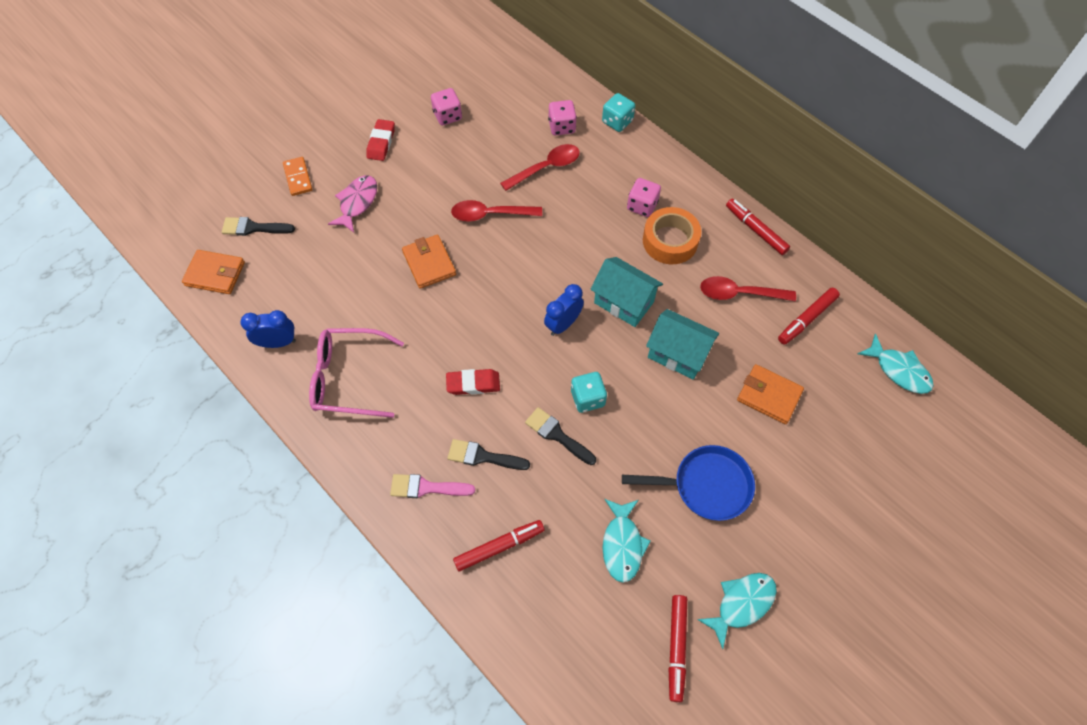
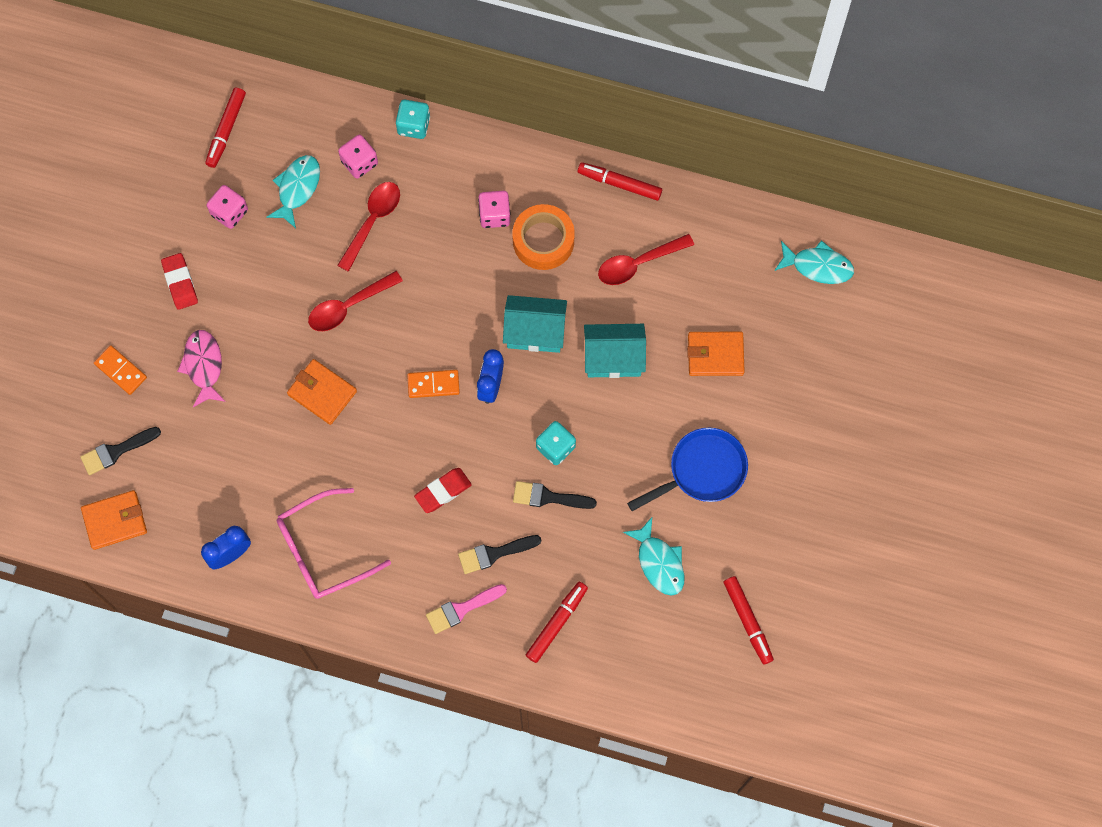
camera: 30 degrees left, 10 degrees up
(518, 300) = (433, 385): none -> orange domino
(741, 604) = (782, 556): turquoise fish -> turquoise fish (297, 188)
(807, 319) = (713, 257): red marker -> red marker (226, 130)

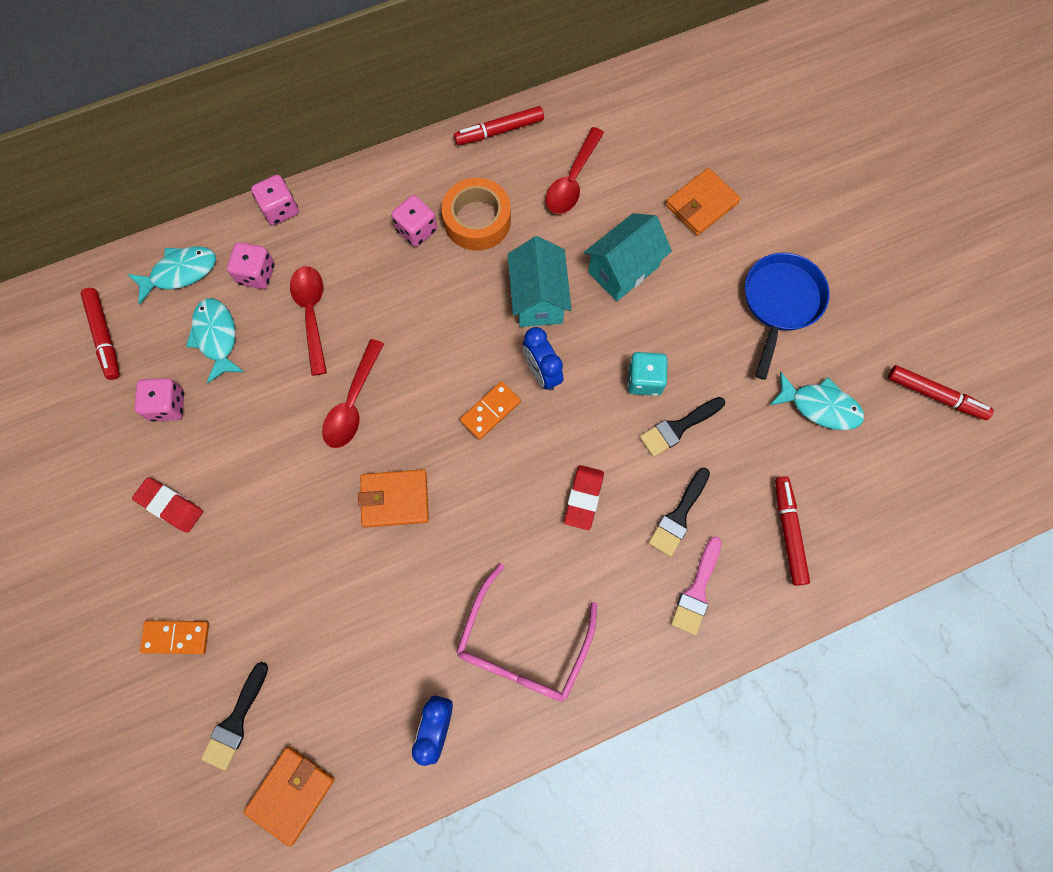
camera: 40 degrees left, 0 degrees up
(203, 366) = (258, 565): pink fish -> none
(414, 125) = (280, 209): turquoise dice -> pink dice
(535, 332) = (538, 298): turquoise house -> turquoise house turned 60 degrees counterclockwise
(818, 266) = (713, 80): turquoise fish -> turquoise fish (180, 273)

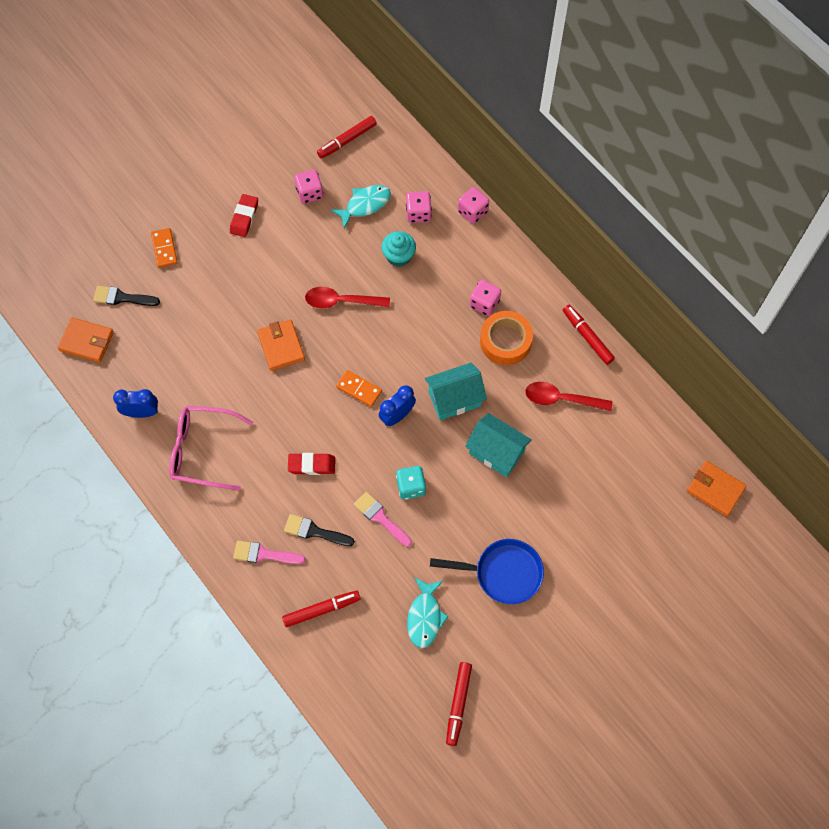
camera: 75 degrees right, 5 degrees down
(180, 273) = (405, 167): turquoise fish -> none
(311, 314) = (398, 256): red spoon -> turquoise cupcake
(678, 427) = (380, 518): black brush -> pink brush
(701, 204) = (571, 498): orange wallet -> orange wallet (715, 489)

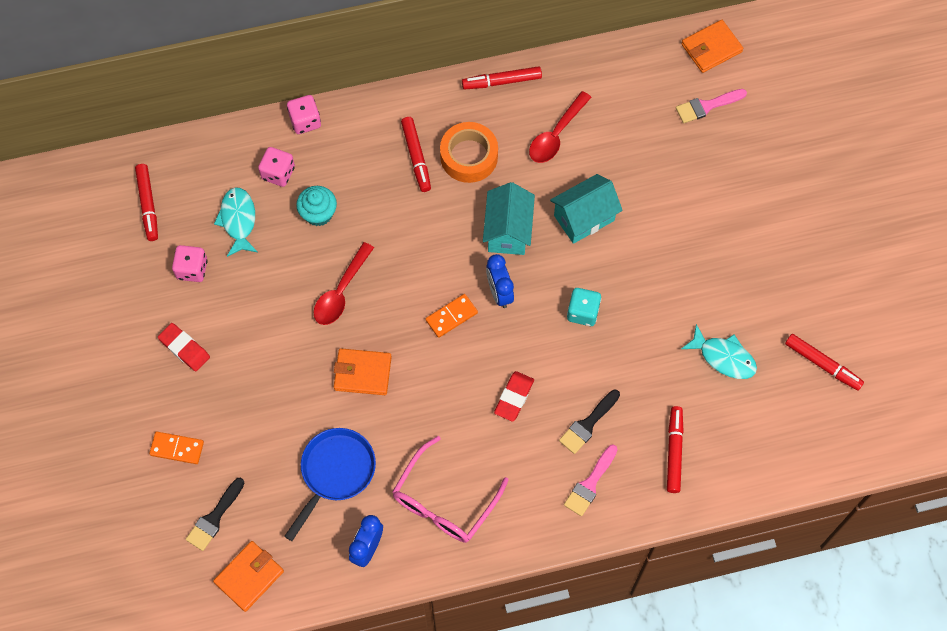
camera: 65 degrees left, 0 degrees up
(380, 518) = (602, 355): pink brush -> pink brush (707, 106)
(484, 303) = (416, 157): pink dice -> red marker
(503, 573) = (711, 267): blue pan -> blue pan (335, 472)

